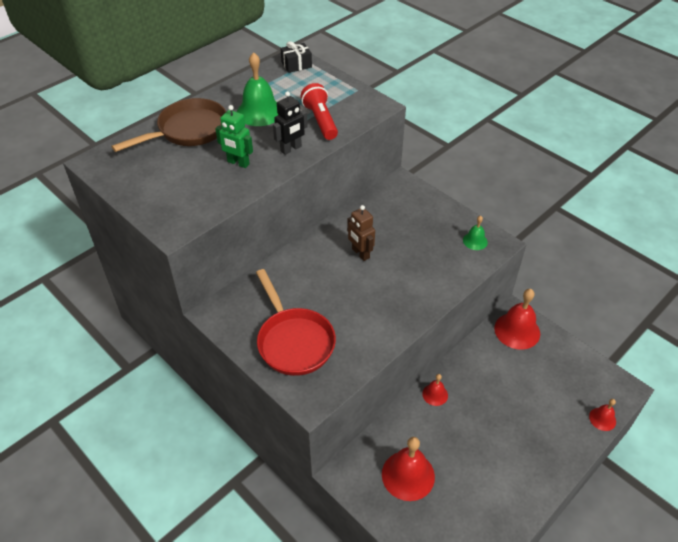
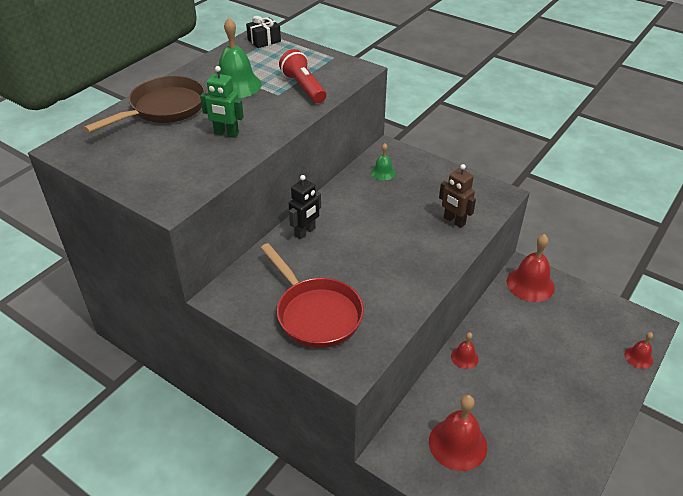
camera: 10 degrees left, 5 degrees down
(291, 149) = (280, 115): black robot -> black robot (305, 232)
(360, 253) = (364, 219): brown robot -> brown robot (454, 221)
(475, 241) = (478, 194): green bell -> green bell (383, 172)

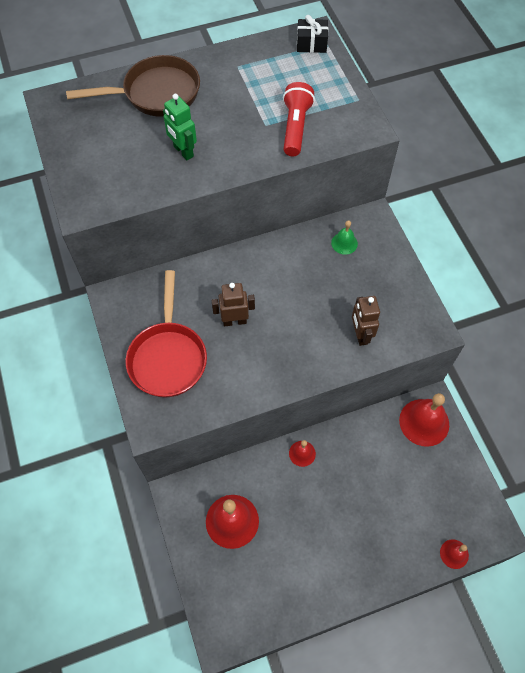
camera: 35 degrees right, 20 degrees up
(236, 85) = (238, 94): green bell -> none
(305, 232) = (224, 271): black robot -> none
(348, 260) = (234, 321): none -> brown robot

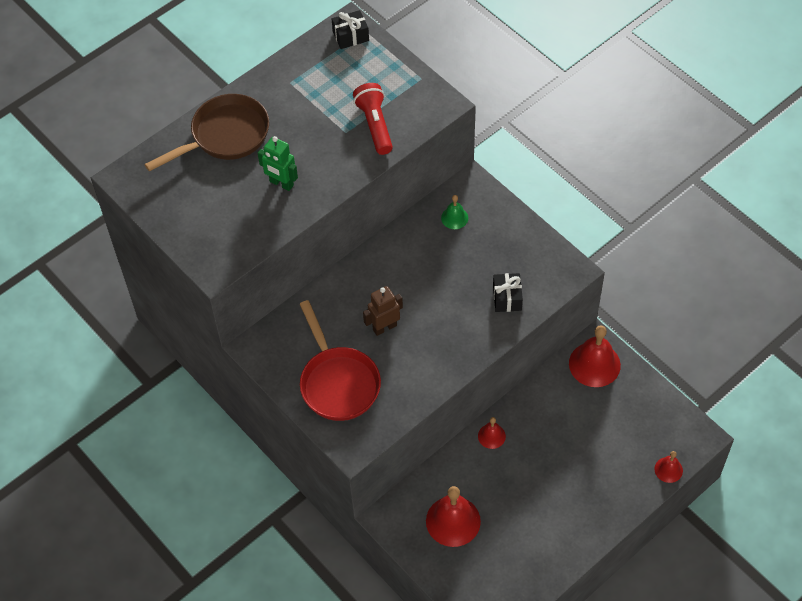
camera: 20 degrees left, 5 degrees down
(360, 335) = (507, 298): brown robot -> black gift

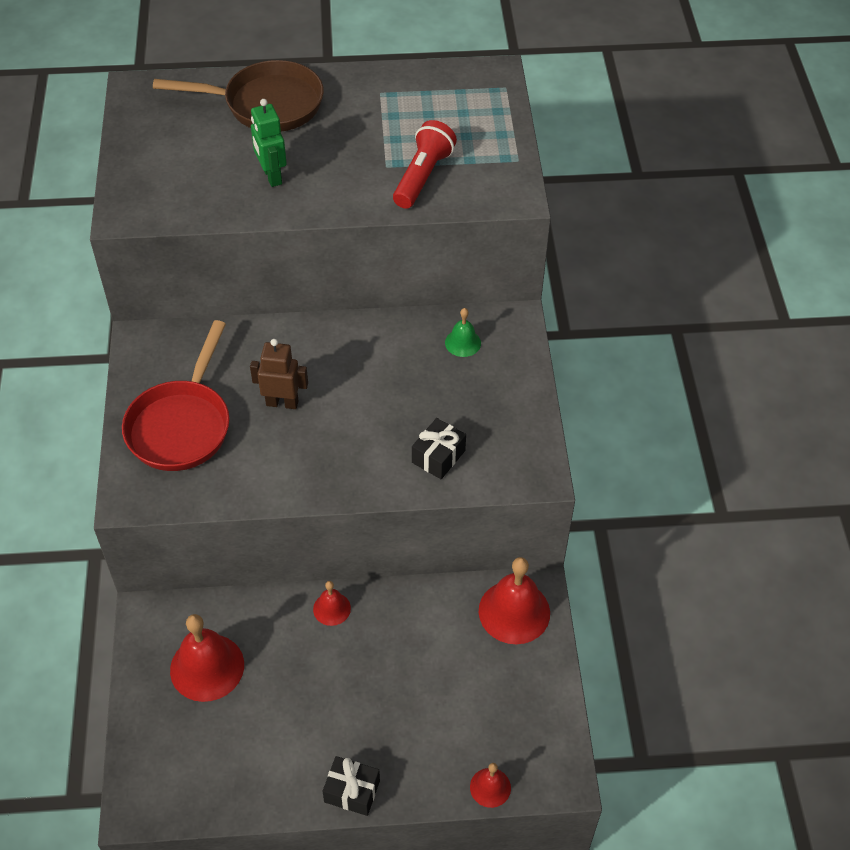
camera: 35 degrees right, 5 degrees down
(350, 36) = (485, 84): black gift -> black gift (352, 791)

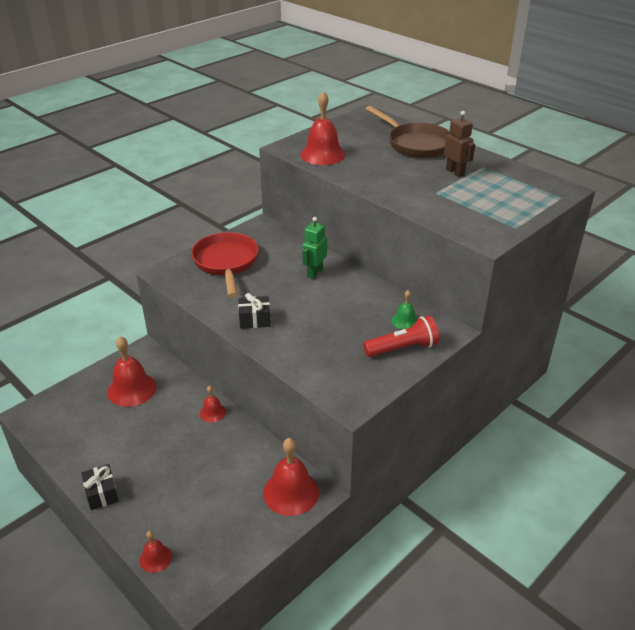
camera: 50 degrees right, 15 degrees down
(182, 425) = (226, 263): red pan -> red pan turned 105 degrees clockwise
(186, 195) = (322, 154): none -> red bell
(271, 176) = (372, 167): green robot -> green robot (314, 272)
(282, 403) = (279, 284): brown robot -> brown robot (455, 172)
(422, 176) = (448, 205): red flashlight -> red flashlight (403, 348)
(438, 456) = (313, 356): black gift -> black gift (255, 320)

